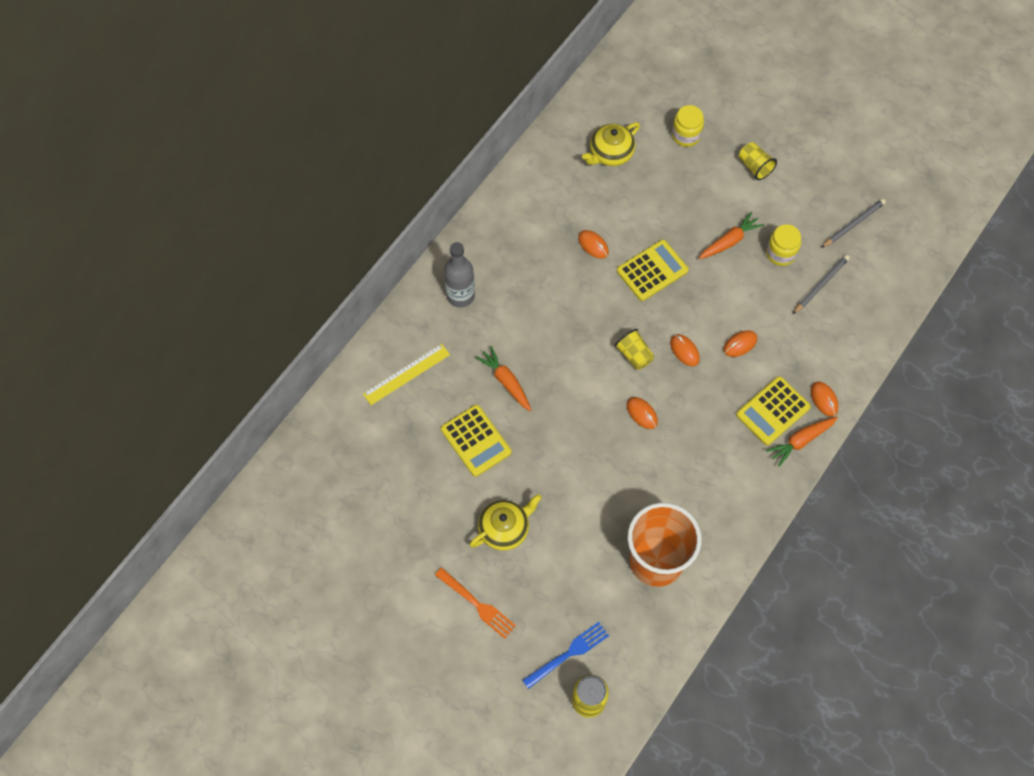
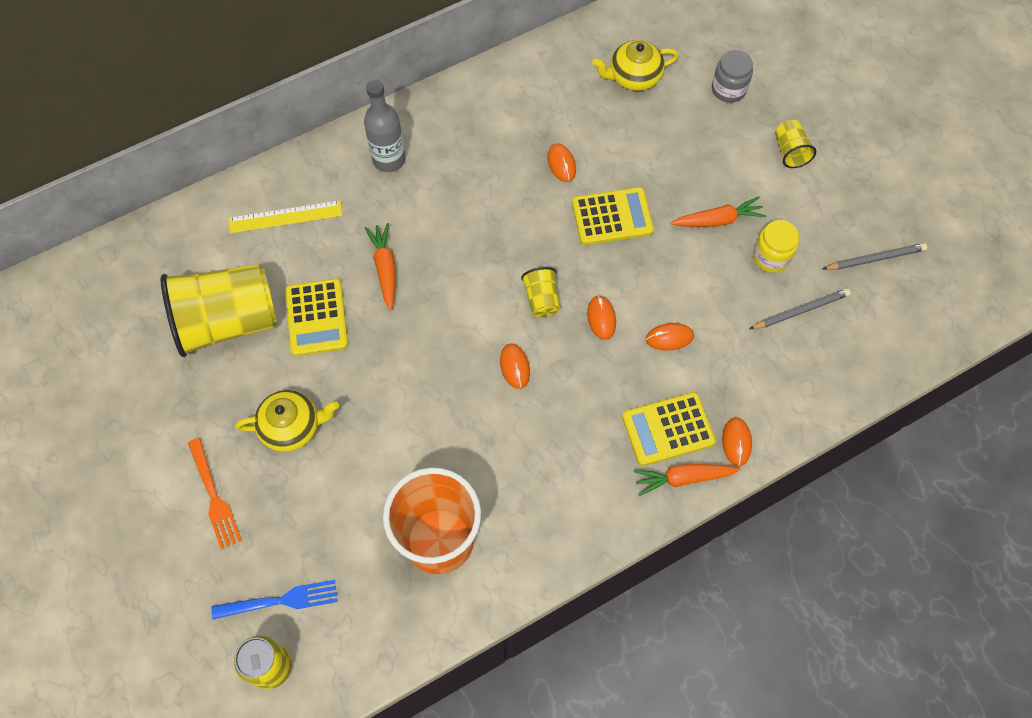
camera: 25 degrees right, 0 degrees up
(410, 473) = (228, 322): none -> yellow cup
(686, 135) = (728, 89): yellow jar -> grey jar

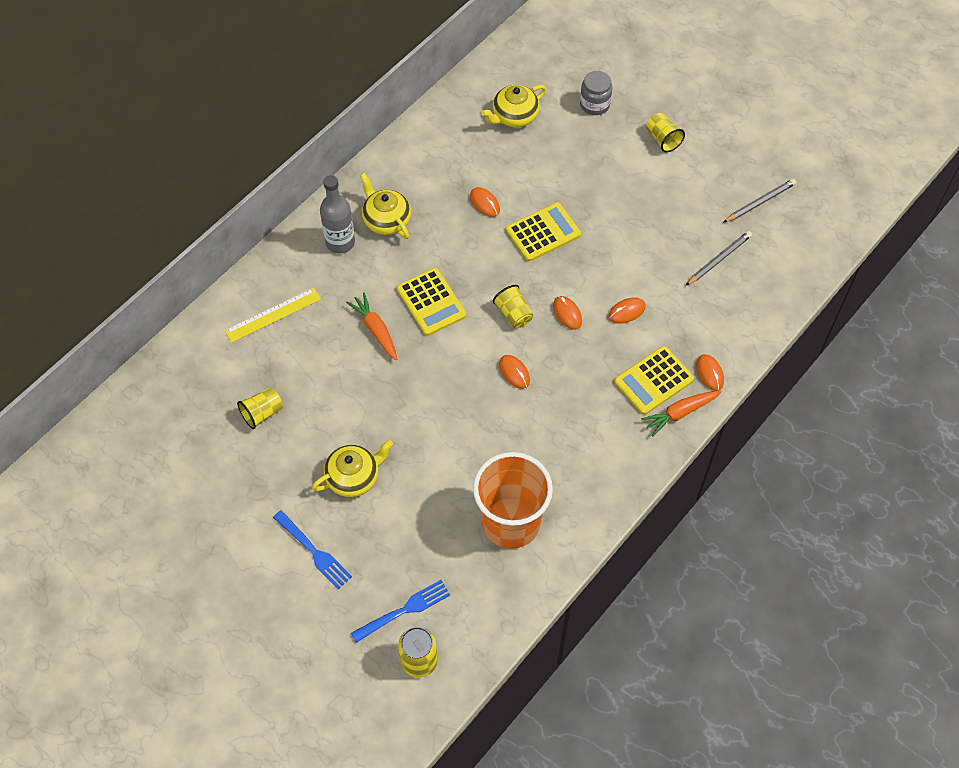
camera: 20 degrees left, 5 degrees down
(214, 497) = (314, 551): orange fork -> blue fork
(228, 322) = (262, 413): yellow cup -> yellow cup, size x0.44
(316, 318) = (336, 386): yellow calculator -> yellow calculator (431, 302)
(448, 150) = (386, 220): none -> yellow teapot
(718, 220) = (627, 209): orange carrot -> none
(771, 257) = (680, 225): yellow jar -> none

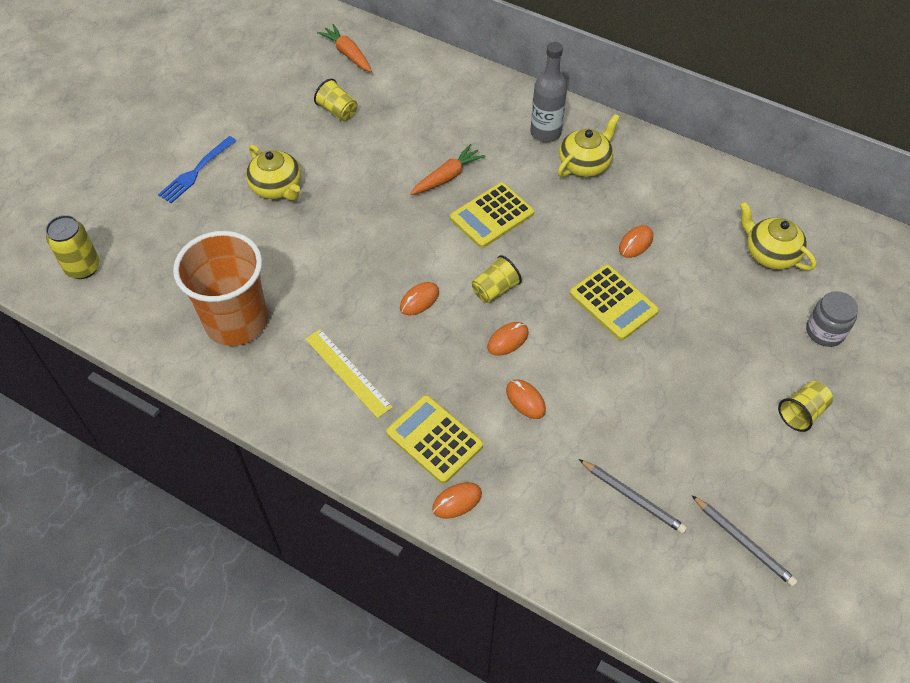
camera: 80 degrees right, 5 degrees down
(273, 315) = (447, 99): yellow ruler -> yellow ruler (348, 372)
(404, 610) = (136, 248): blue fork -> none
(680, 413) = (394, 473): orange carrot -> orange carrot (348, 54)

